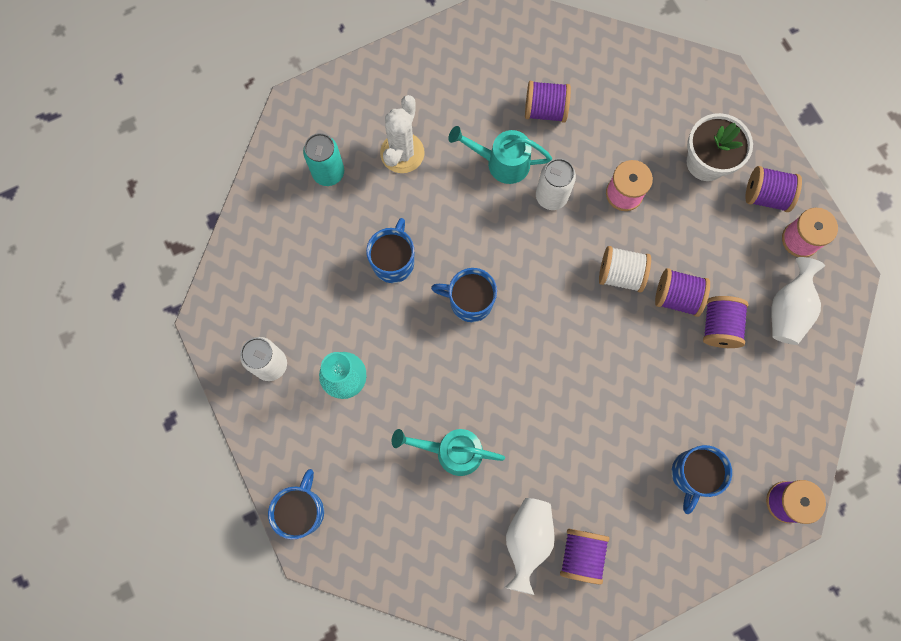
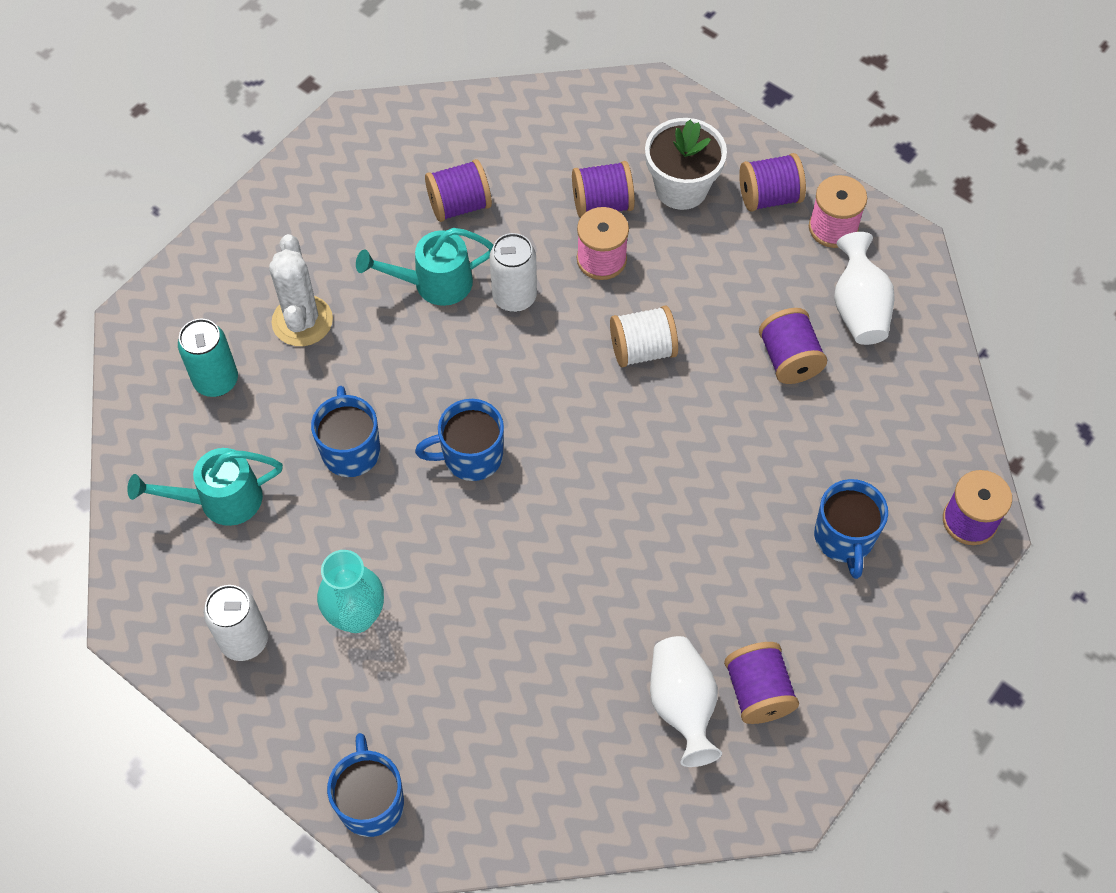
camera: 25 degrees left, 15 degrees down
(452, 451) = (534, 641): turquoise watering can -> turquoise watering can (220, 500)
(677, 297) = (722, 347): purple spool -> purple spool (602, 204)

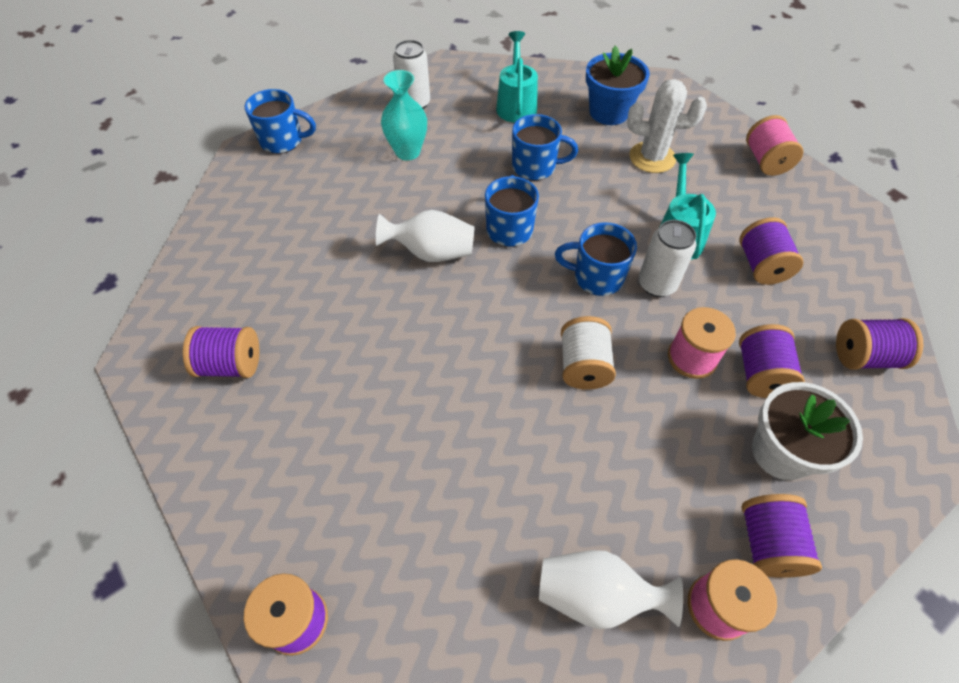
camera: 105 degrees right, 5 degrees down
(216, 381) = (609, 112): turquoise can -> blue flower pot
(282, 203) = (766, 161): none -> pink spool
(682, 705) = (250, 311): white vase -> white vase (431, 252)
(789, 359) = (545, 495): purple spool -> purple spool (864, 357)
(844, 538) = (332, 480): blue mug -> blue mug (596, 277)

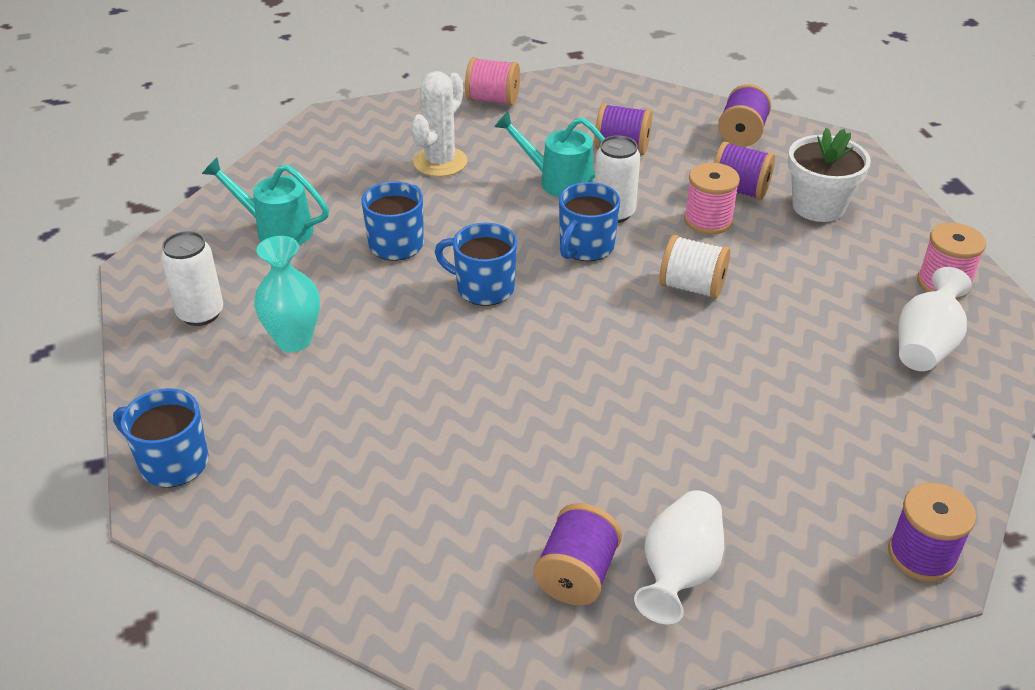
camera: 70 degrees left, 15 degrees down
(283, 141) = (172, 462): blue mug -> blue mug turned 90 degrees counterclockwise
(431, 252) = (485, 357): white vase -> white vase (679, 572)
(609, 112) = (346, 168): blue flower pot -> none
(767, 544) = (896, 241): purple spool -> none

